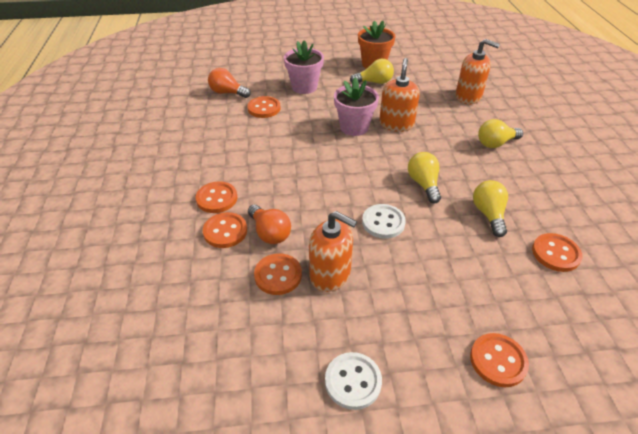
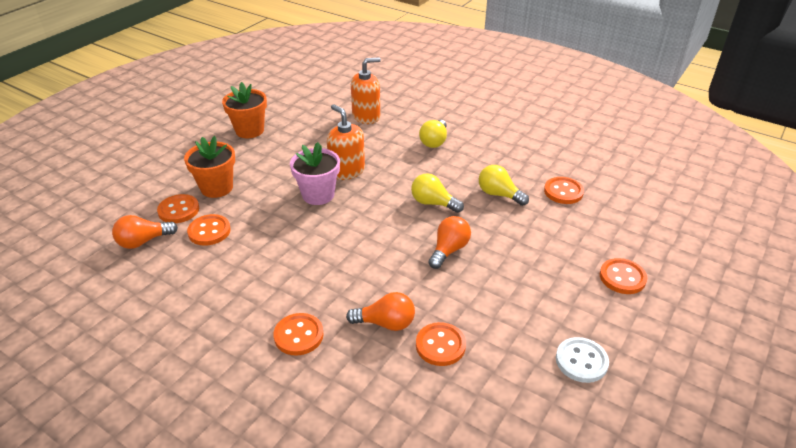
camera: 50 degrees left, 5 degrees down
(225, 231) = (350, 352): orange button -> orange button (179, 210)
(304, 87) = (217, 188): pink flower pot -> orange flower pot
(330, 274) = (471, 313): orange soap dispenser -> none
(374, 82) = (275, 146): yellow light bulb -> none
(383, 222) = (449, 250): white button -> orange light bulb

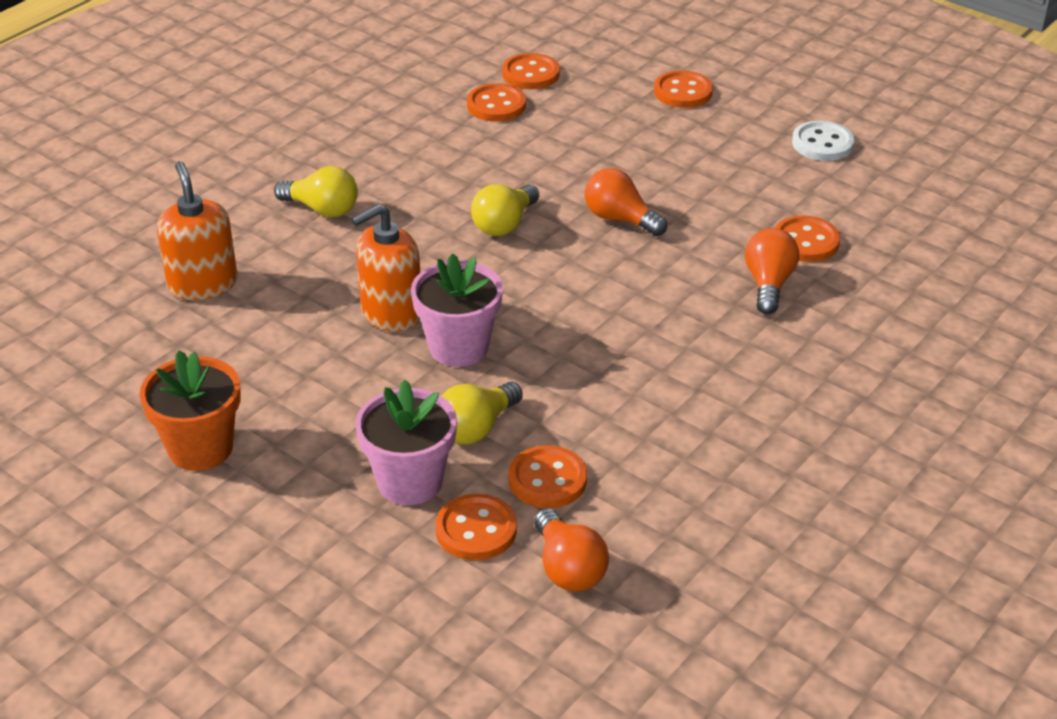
camera: 85 degrees left, 0 degrees up
(217, 188) = (410, 482): orange flower pot -> pink flower pot
(298, 335) = (796, 364): orange button -> orange button (531, 74)
(499, 194) = (493, 161): yellow light bulb -> yellow light bulb (476, 428)

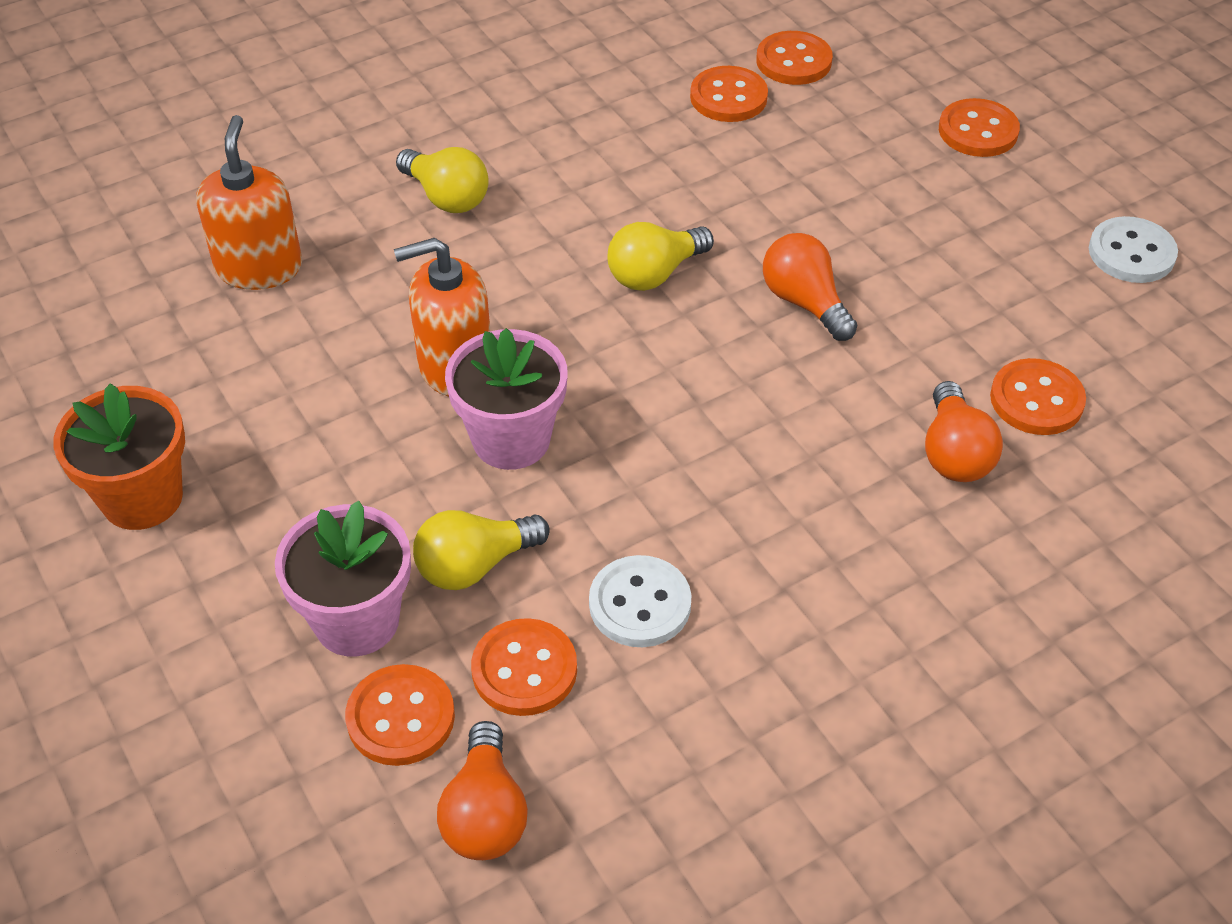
camera: 20 degrees right, 10 degrees up
(605, 421) = (640, 604): none -> white button
(768, 284) = (954, 453): orange light bulb -> orange light bulb turned 150 degrees clockwise

